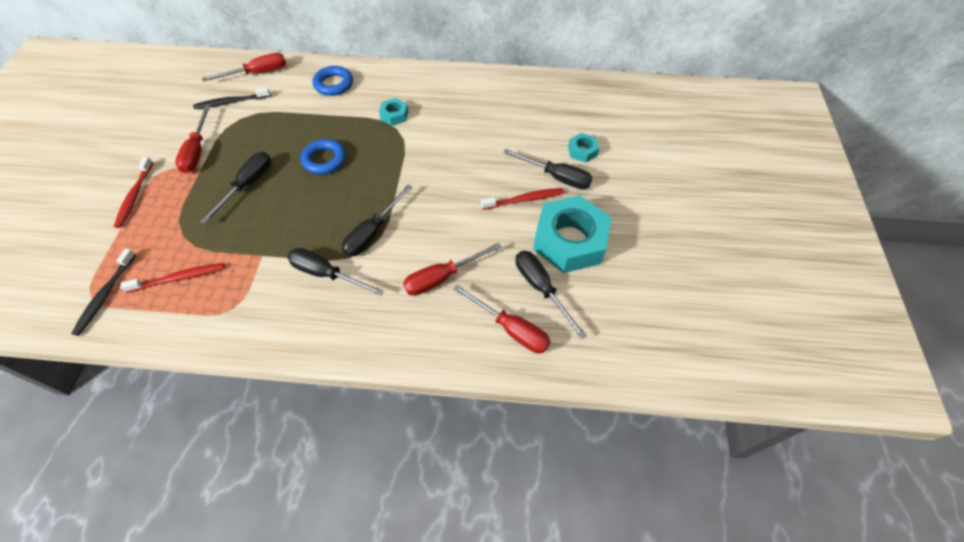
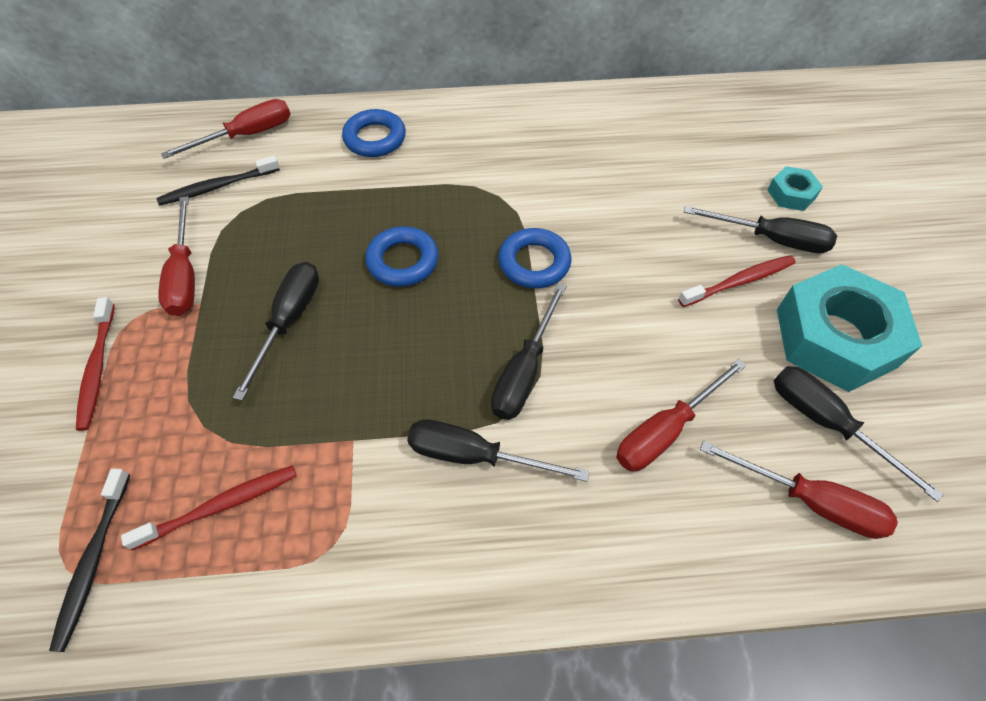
camera: 10 degrees left, 0 degrees up
(394, 115) = (487, 175): turquoise nut -> none
(402, 171) = (534, 263): none -> blue ring

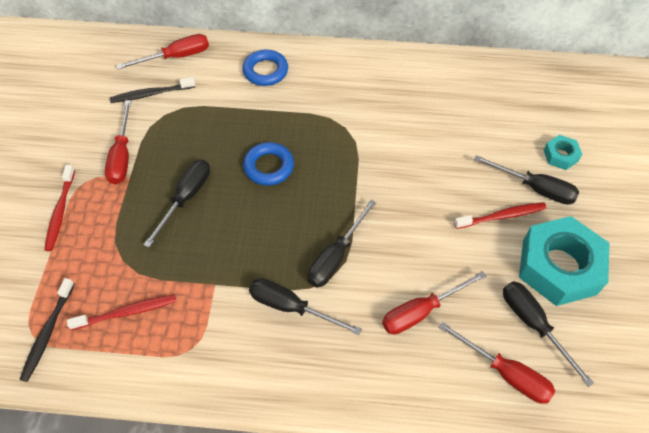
camera: 10 degrees right, 0 degrees up
(534, 263) = (359, 181): blue ring -> none

